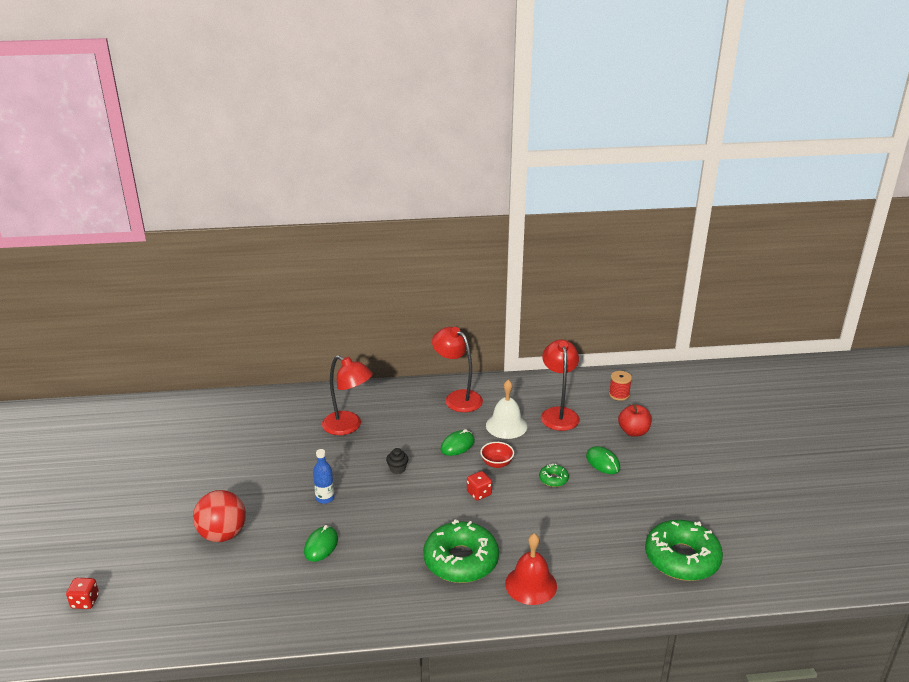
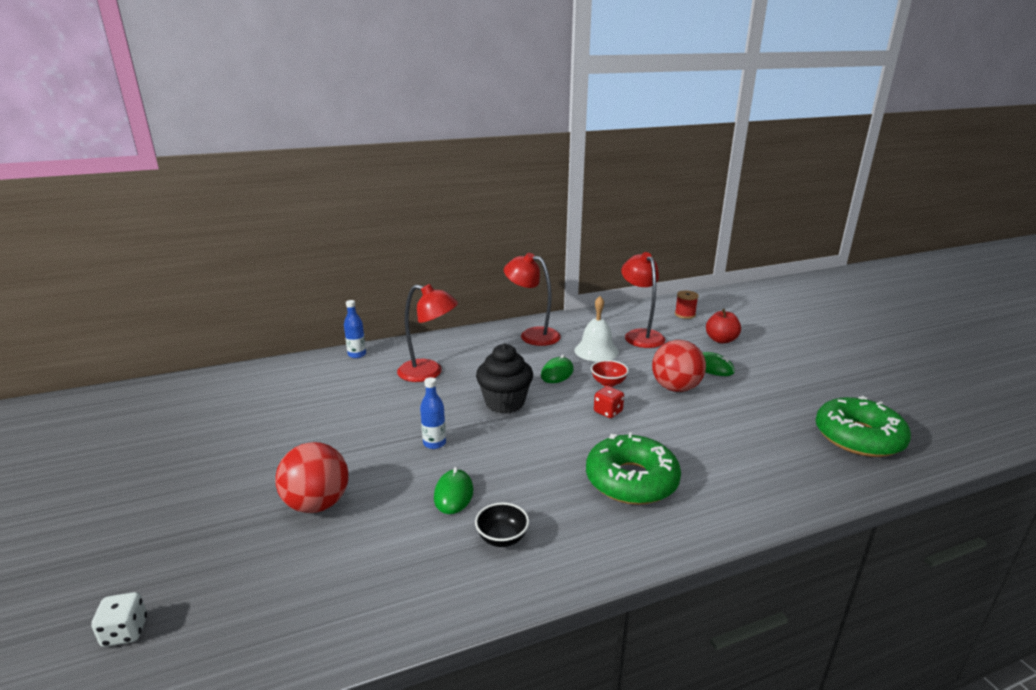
camera: 15 degrees left, 5 degrees down
(85, 601) = (125, 632): red dice -> white dice
(296, 396) = (357, 354): none -> blue bottle
(340, 588) = (502, 538): none -> black bowl
(397, 469) = (505, 403): black cupcake -> black cupcake, size x2.20
(531, 585) = (727, 491): red bell -> none
(553, 479) = (675, 388): green donut -> red ball

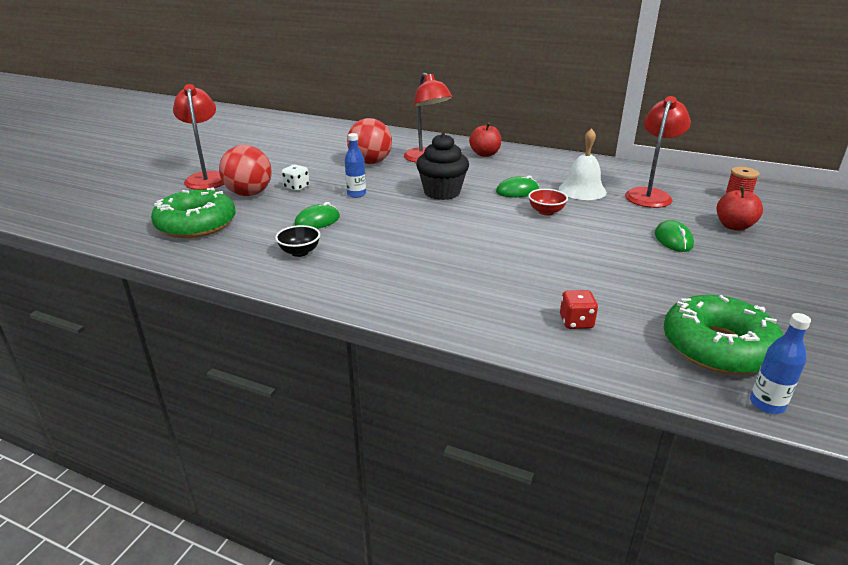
camera: 45 degrees right, 5 degrees up
(125, 632) = (106, 202): white dice -> white dice (296, 187)
(357, 354) = (403, 135): blue bottle -> blue bottle (767, 404)
(469, 346) = (485, 154): none -> red apple
(532, 335) = (549, 163): red lamp -> red lamp (207, 178)
(608, 412) = (505, 227): red dice -> red dice (576, 322)
(631, 480) = (435, 268): green donut -> green donut (196, 224)
(675, 388) = (600, 237): red ball -> red ball (370, 162)

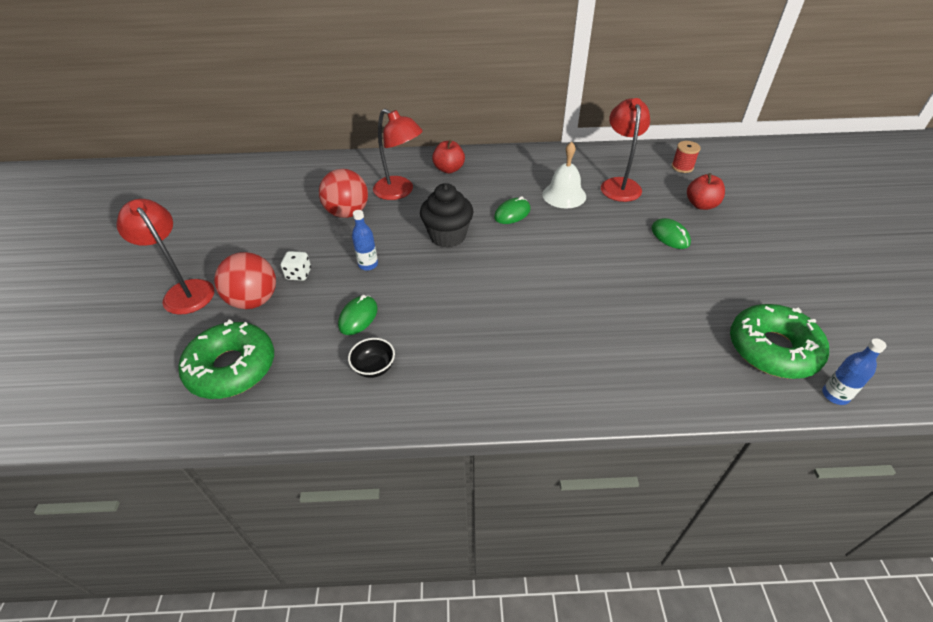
camera: 25 degrees left, 15 degrees up
(546, 212) = (554, 233): red bowl -> none
(576, 322) = (664, 363): red dice -> none

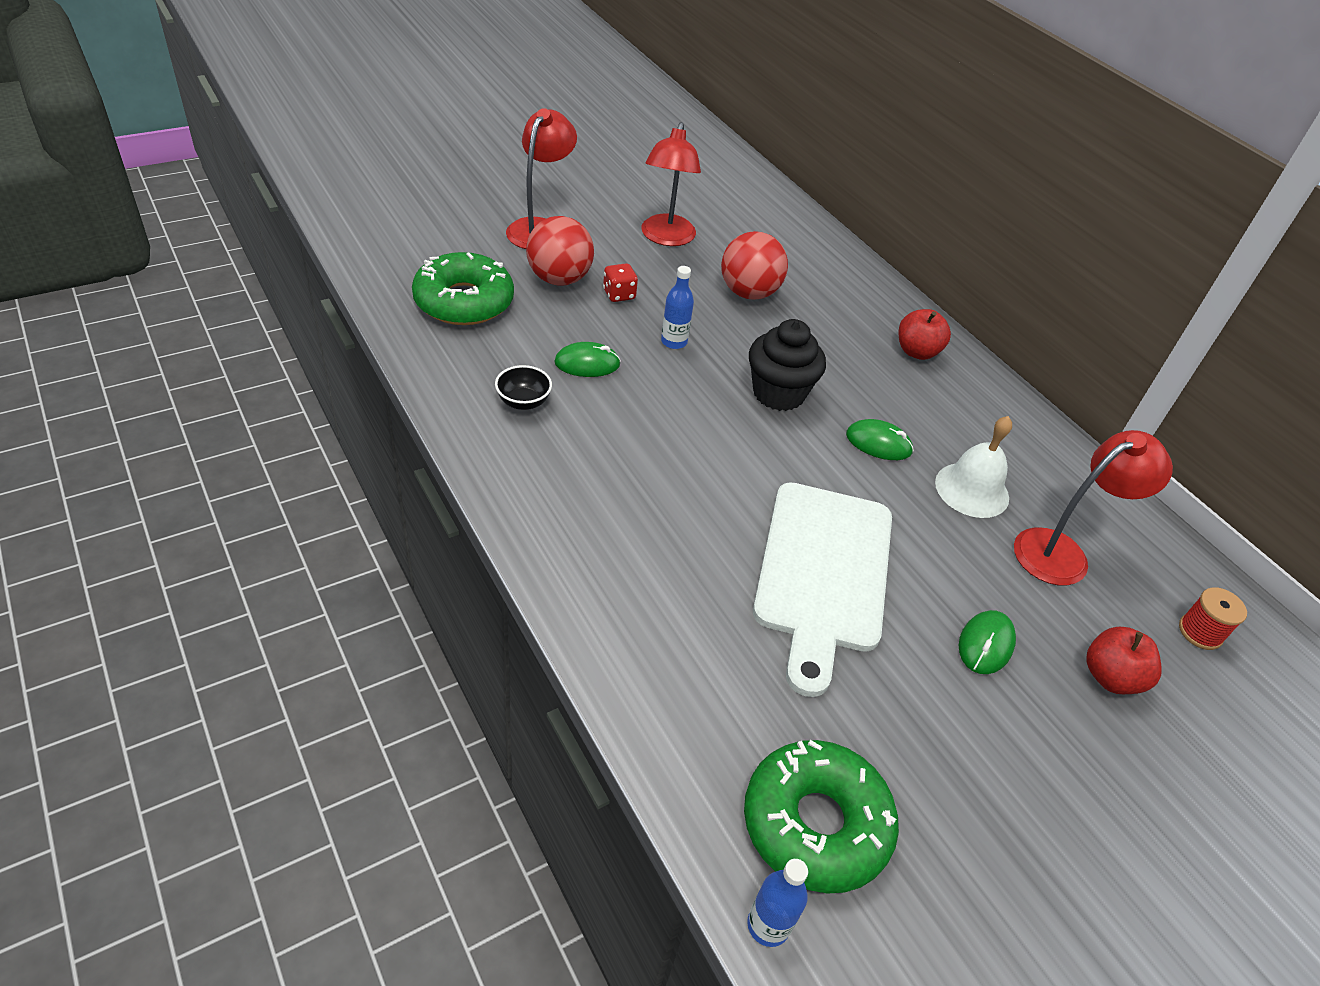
camera: 55 degrees right, 0 degrees up
(298, 274) = (619, 294): white dice -> red dice
(400, 192) = (827, 322): red lamp -> red lamp (666, 238)
(600, 276) = (823, 573): none -> white cutting board

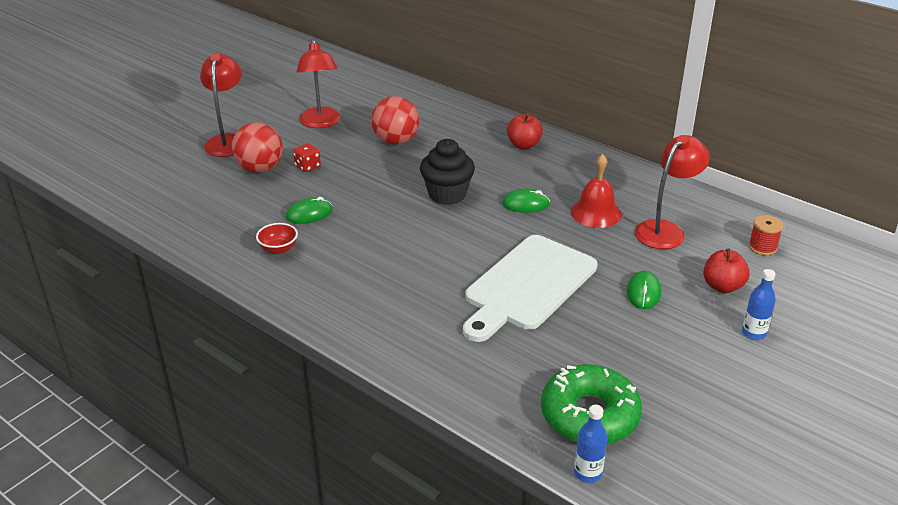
camera: 15 degrees left, 10 degrees down
(464, 301) = (200, 201): green donut -> none
(523, 402) = (278, 249): black bowl -> red bowl
(674, 342) = (361, 184): blue bottle -> blue bottle (753, 333)
(823, 573) = (527, 286): white cutting board -> white cutting board turned 45 degrees clockwise
(972, 490) = (596, 213): white bell -> red bell

